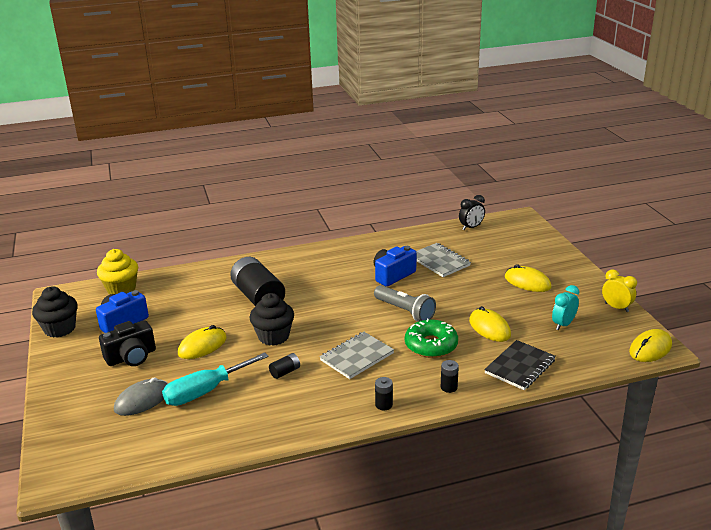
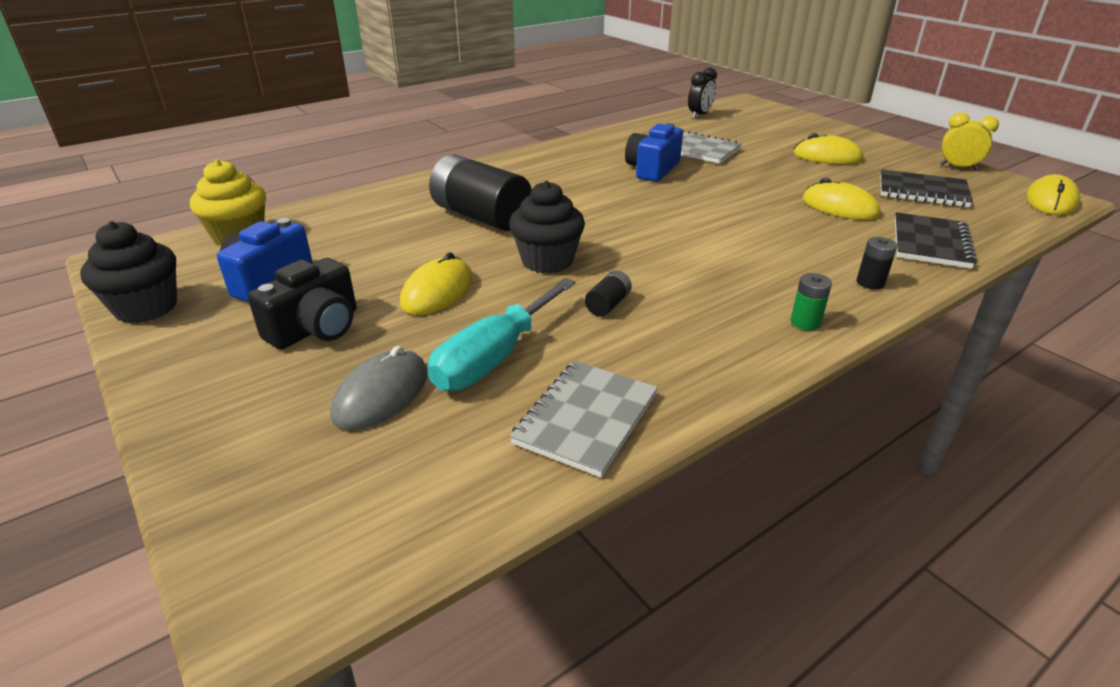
camera: 20 degrees left, 5 degrees up
(356, 357) = (699, 267): grey notebook -> grey notebook (586, 419)
(384, 405) = (805, 322): black battery -> green battery
(405, 311) = (710, 205): grey flashlight -> none
(431, 345) = (788, 237): green donut -> none
(563, 324) = (922, 191): turquoise clock -> black notebook

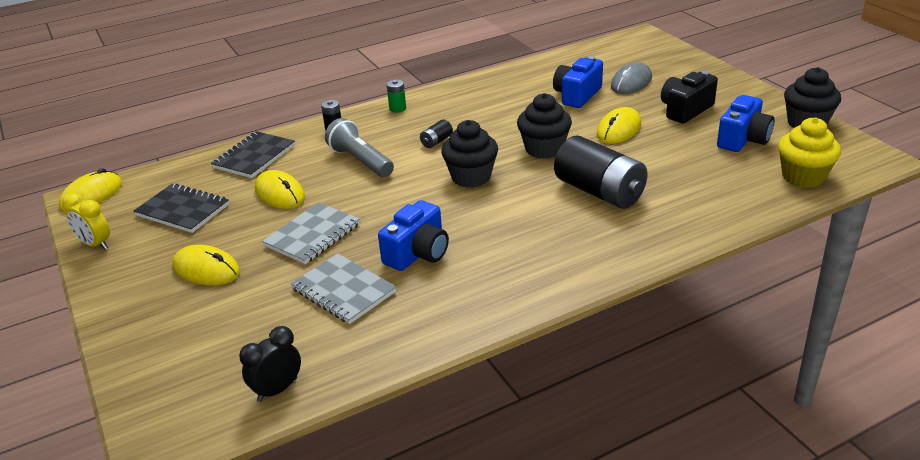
camera: 170 degrees left, 0 degrees up
(494, 358) = (577, 95): turquoise screwdriver -> blue camera
(586, 419) = (533, 73): grey notebook -> grey notebook (313, 235)
(608, 305) = (508, 120): black battery -> black battery (436, 141)
(631, 227) = (471, 177): none -> black cupcake
(783, 241) = (360, 161): none -> grey flashlight

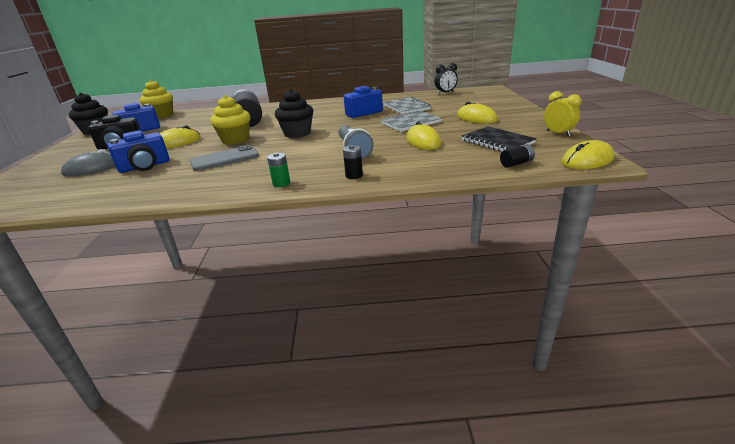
camera: 155 degrees left, 5 degrees down
(254, 157) = (436, 166): black notebook -> none
(436, 141) = (288, 153): black battery -> black battery (516, 163)
(502, 120) = (224, 159): none -> grey phone
(544, 149) = (235, 140): black cupcake -> yellow cupcake

